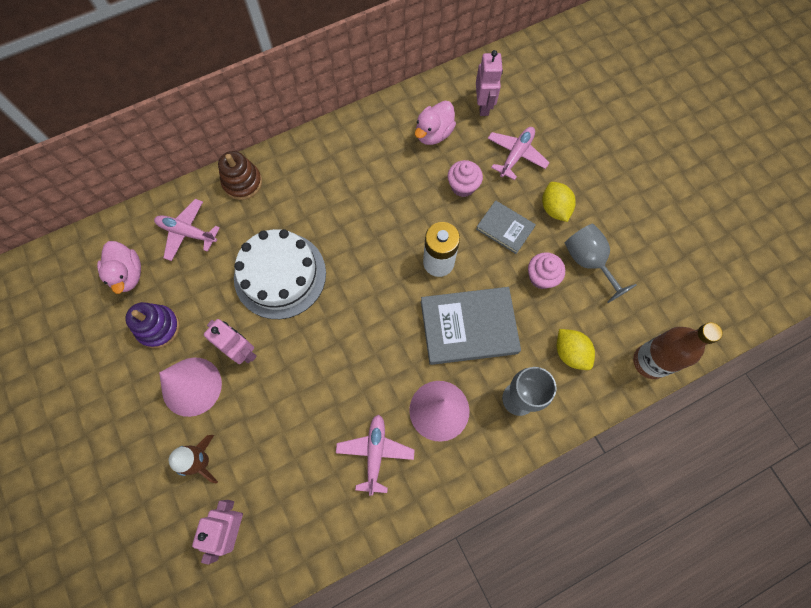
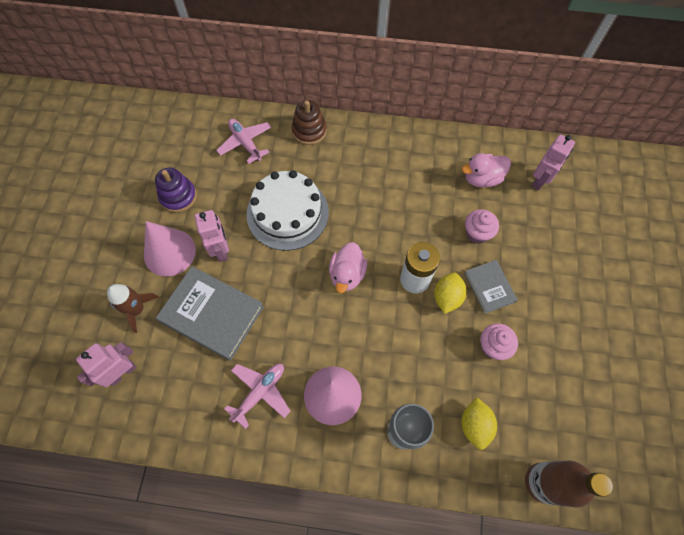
camera: 35 degrees right, 5 degrees down
(128, 274) = (185, 147): pink duck -> pink duck (347, 274)
(468, 327) = (403, 346): grey book -> grey book (212, 314)
(516, 155) = (540, 235): pink plane -> none
(554, 208) = (544, 298): yellow lemon -> yellow lemon (447, 297)
(588, 262) = (544, 361): grey goblet -> none

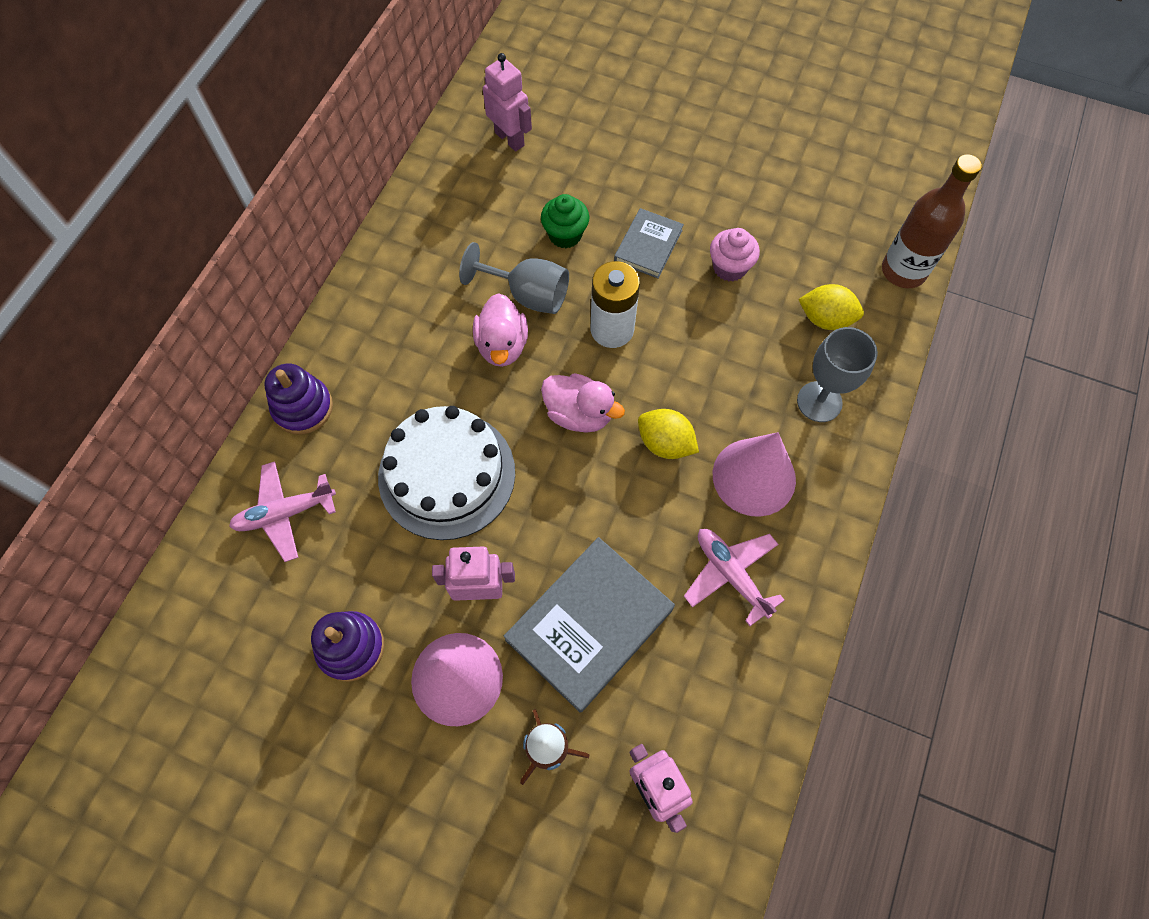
camera: 75 degrees left, 0 degrees up
(309, 131) = (303, 407): brown stacking toy -> purple stacking toy
(423, 223) = (527, 295): none -> grey goblet
(447, 297) = (649, 298): yellow lemon -> yellow lemon (665, 443)
(477, 233) = (565, 235): pink cupcake -> green cupcake
(482, 178) = (482, 202): pink duck -> pink duck (502, 345)
(489, 287) = (648, 246): grey book -> grey book turned 60 degrees counterclockwise

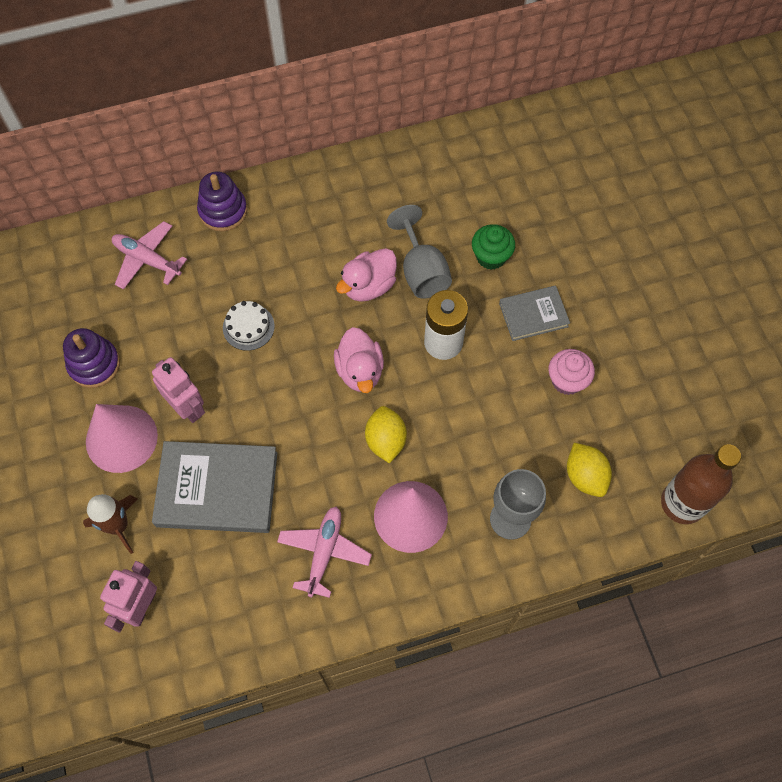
camera: 50 degrees right, 0 degrees up
(447, 474) = (248, 327): white cake -> white cake, size x0.46
(510, 139) = (536, 163): pink robot -> none

